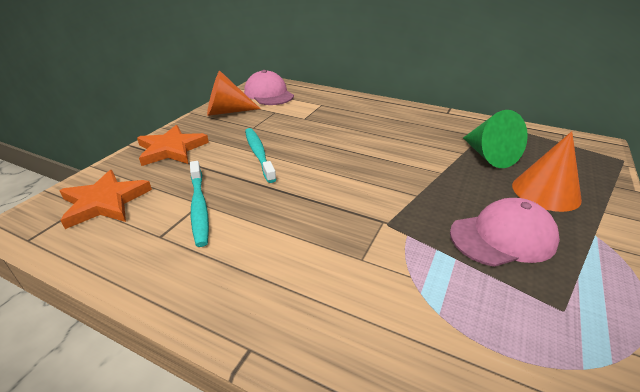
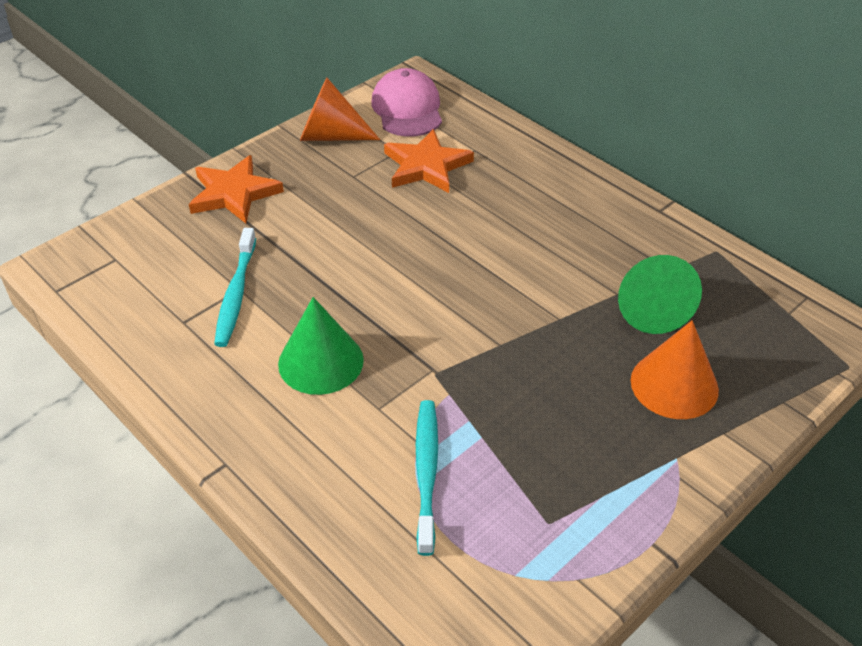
camera: 20 degrees right, 10 degrees up
(105, 202) = (139, 260): orange star -> orange star (426, 166)
(259, 154) = (338, 228): turquoise toothbrush -> turquoise toothbrush (426, 472)
(293, 237) = (321, 361): none -> green cone
(503, 237) = (558, 428): pink cap -> none

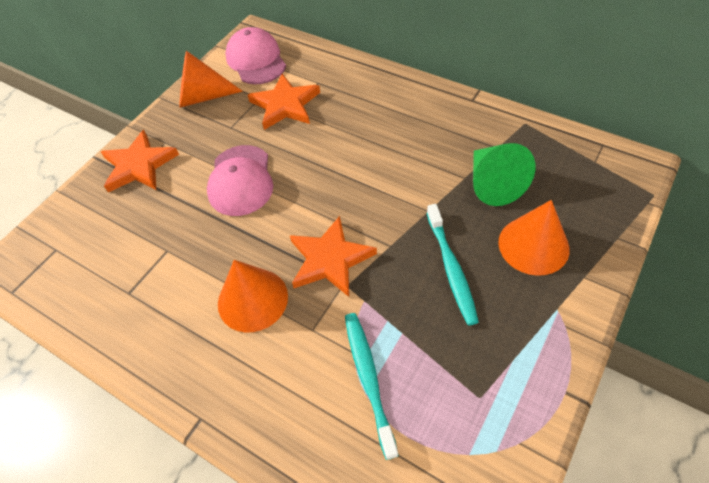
camera: 10 degrees left, 10 degrees up
(236, 294) = (165, 256): turquoise toothbrush -> turquoise toothbrush (451, 268)
(321, 361) = (252, 299): green cone -> orange cone
(346, 236) = (240, 180): none -> pink cap
(424, 342) = (330, 259): none -> orange star

